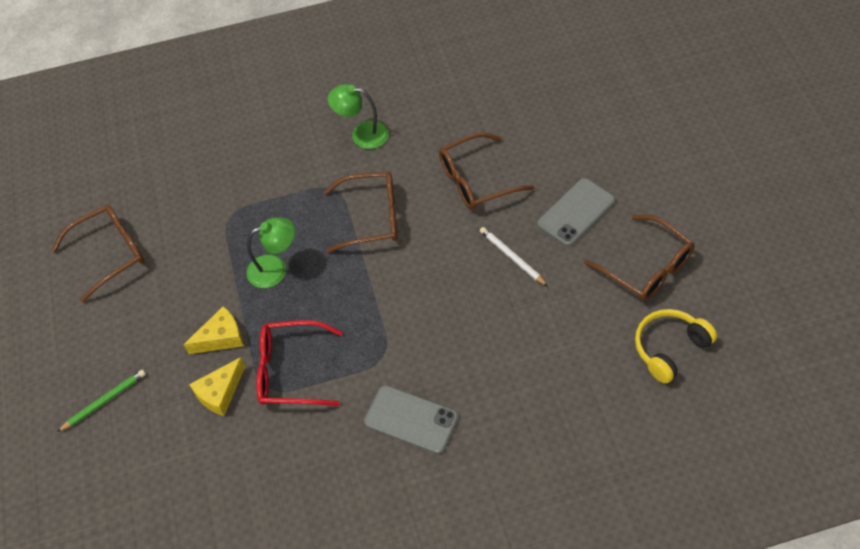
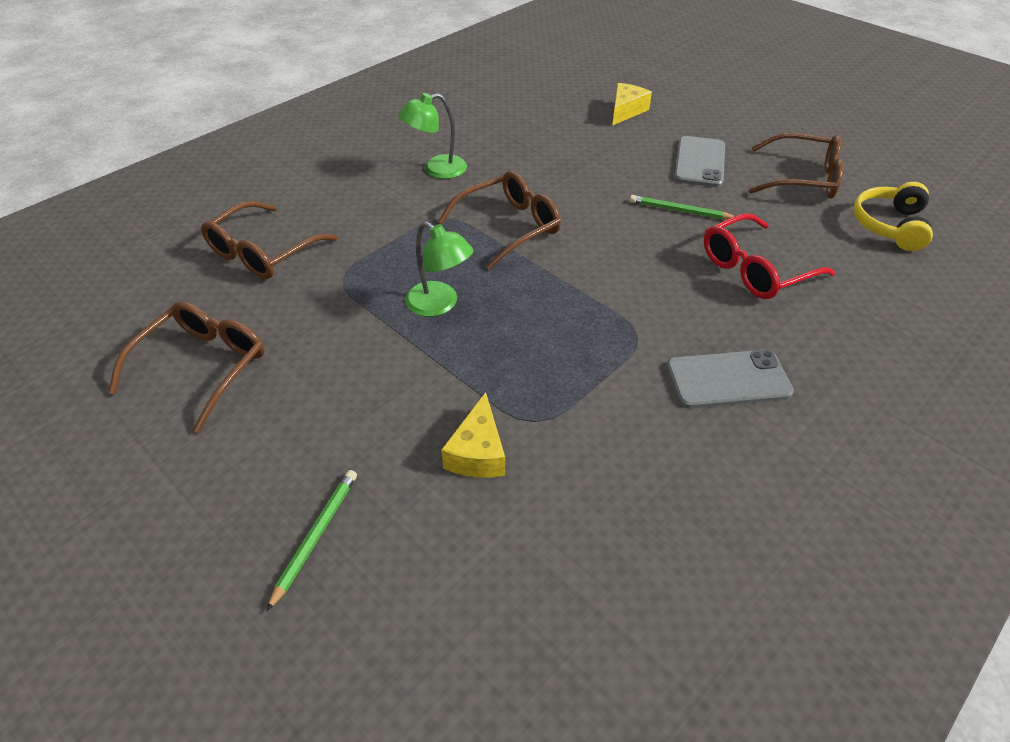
camera: 35 degrees left, 10 degrees down
(221, 338) = (429, 394): yellow cheese -> yellow cheese (626, 111)
(275, 268) = (439, 304): green lamp -> green lamp turned 90 degrees clockwise
(291, 371) = (547, 392): red glasses -> red glasses (755, 269)
(476, 180) = (585, 168): brown glasses -> brown glasses (263, 252)
(512, 257) = (680, 211): white pencil -> green pencil

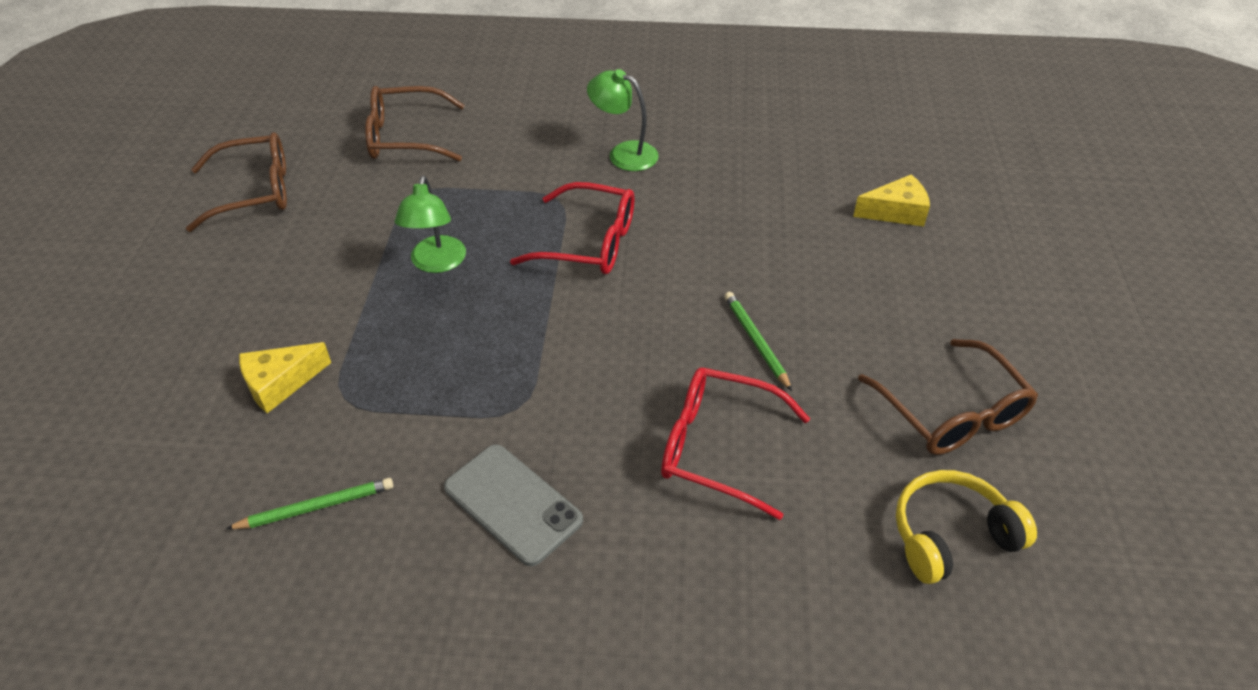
camera: 50 degrees right, 0 degrees up
(316, 536) = (135, 347): green pencil -> green pencil (316, 507)
(509, 227) = (589, 243): brown glasses -> red glasses
(700, 162) = (870, 313): grey phone -> none

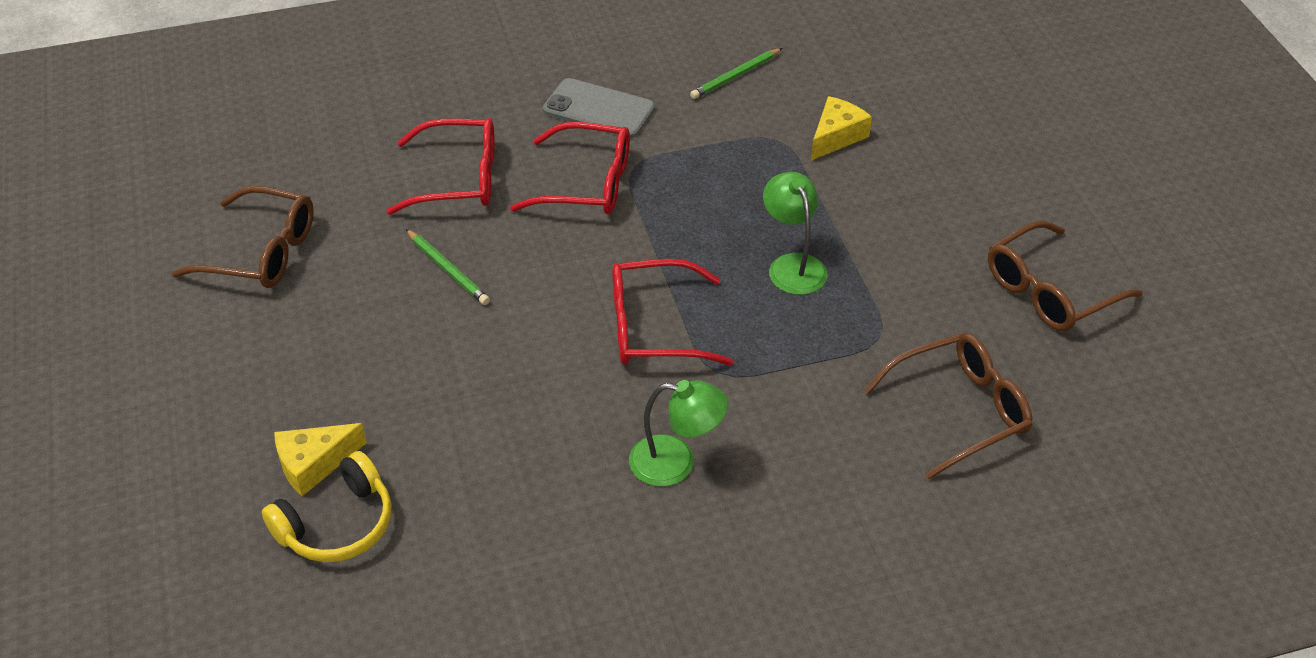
camera: 160 degrees right, 0 degrees up
(578, 400) = (587, 184): none -> red glasses
(951, 535) = (268, 166): yellow headphones -> yellow headphones (337, 525)
(952, 412) = (261, 252): brown glasses -> brown glasses turned 150 degrees clockwise

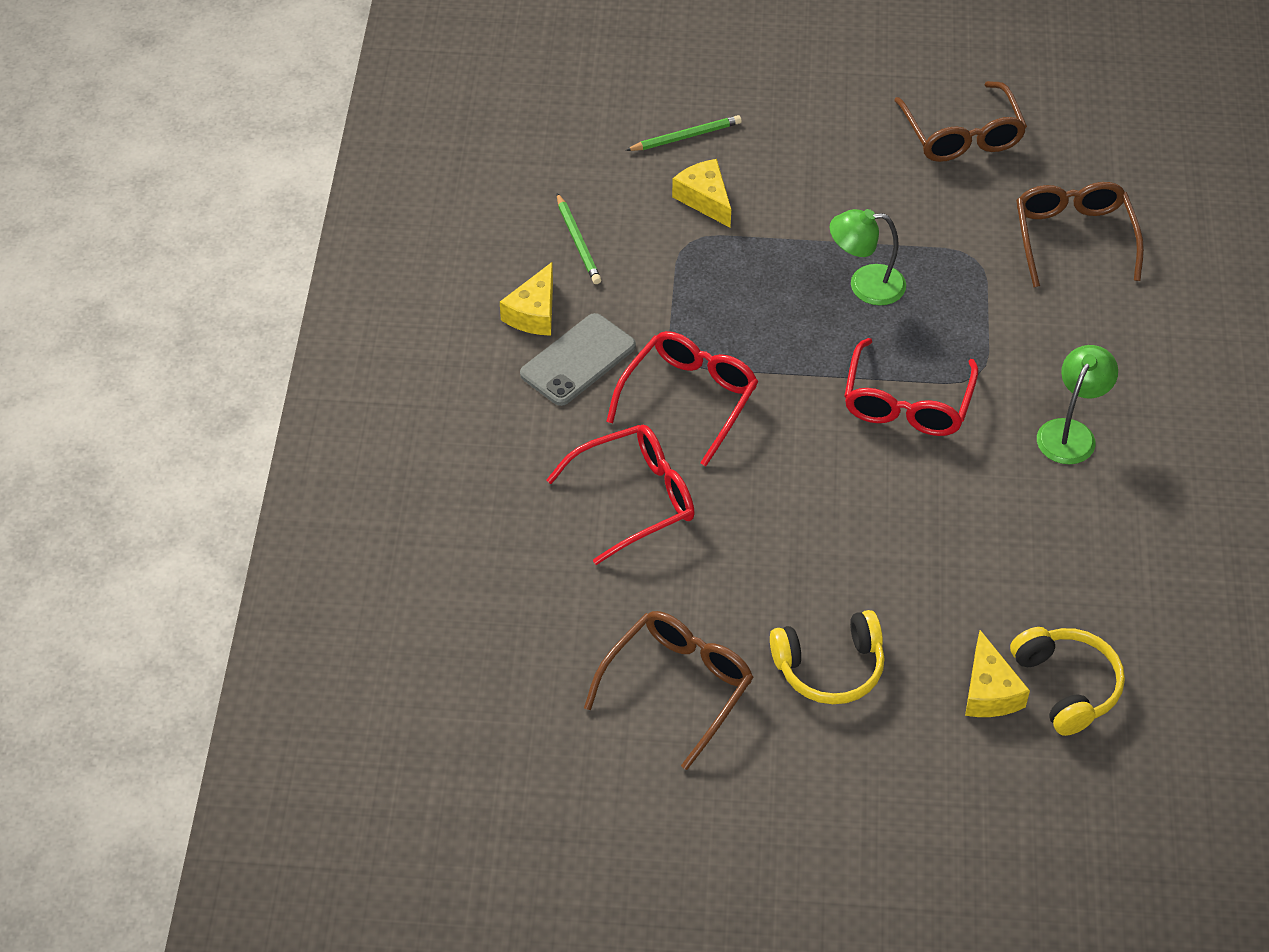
camera: 70 degrees left, 5 degrees up
(309, 344) = (830, 668): none -> yellow headphones
(447, 269) = (768, 537): green pencil -> green pencil (685, 137)
(458, 179) = (635, 499): red glasses -> red glasses turned 45 degrees clockwise
(639, 72) = (534, 313): none -> yellow cheese

